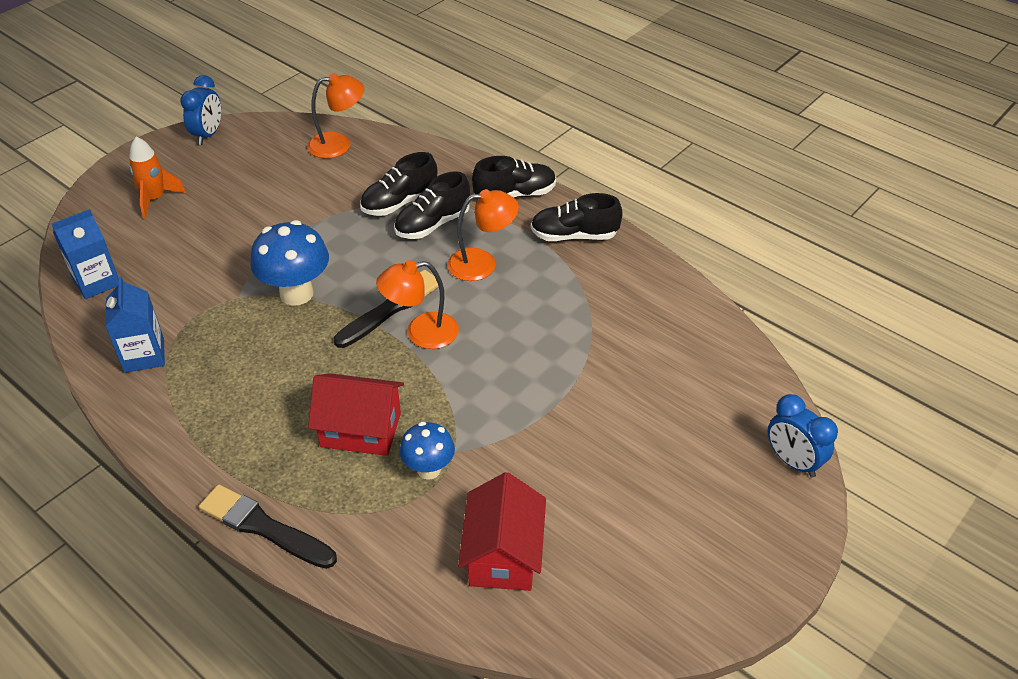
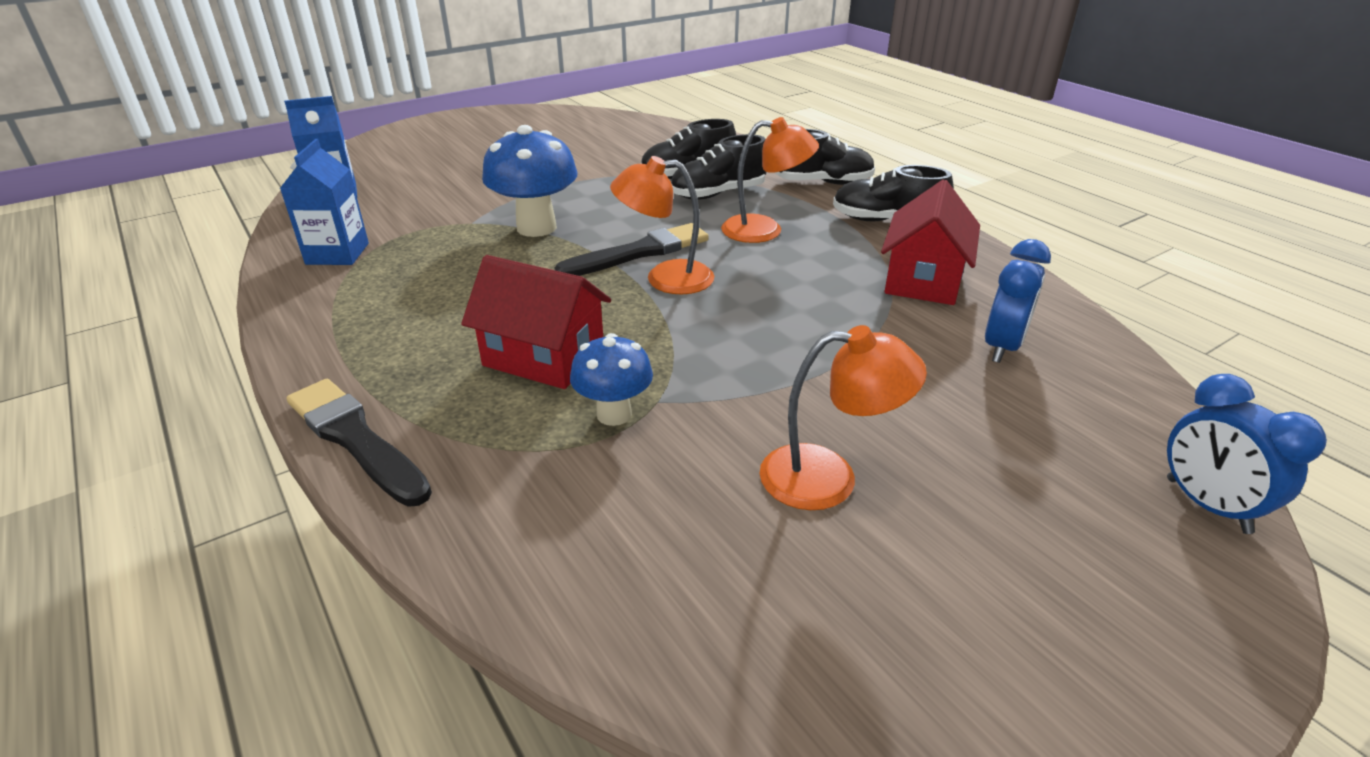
camera: 15 degrees right, 10 degrees down
(155, 199) = (437, 147): orange rocket -> none
(208, 135) = (517, 113): blue clock -> blue clock (1002, 347)
(338, 144) = (642, 131): orange lamp -> orange lamp (828, 478)
(503, 555) = (682, 543): red house -> red house (923, 280)

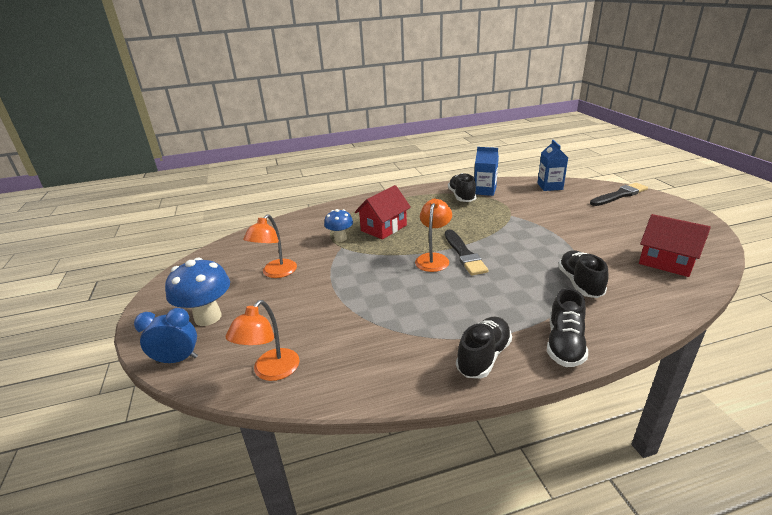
camera: 110 degrees right, 5 degrees down
(356, 439) = (359, 201): black brush -> black brush (619, 195)
(536, 227) = (501, 230): blue mushroom -> blue mushroom (208, 317)
(718, 194) = (543, 290): black shoe -> black shoe (461, 196)
(765, 230) = (481, 298): orange lamp -> orange lamp (271, 372)
(923, 280) = (393, 344): red house -> red house (666, 262)
(1002, 347) = (312, 348): blue clock -> none

